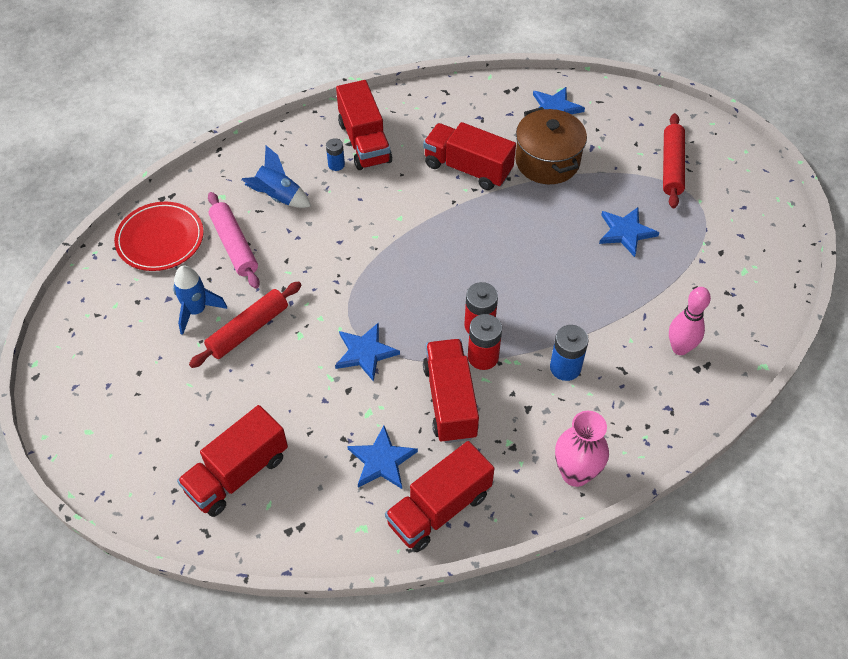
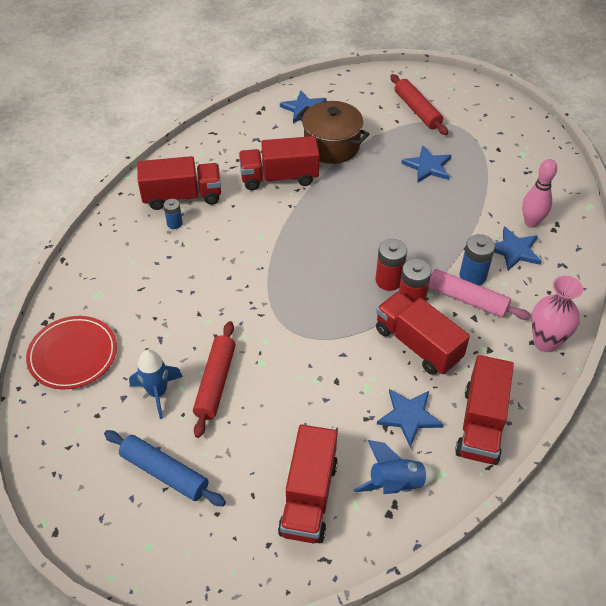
camera: 35 degrees left, 5 degrees down
(147, 380) = (164, 472): none -> blue rolling pin
(234, 245) = (144, 325): pink rolling pin -> pink rolling pin (467, 299)
(278, 197) = (148, 270): blue rocket -> blue rocket (395, 484)
(364, 142) = (182, 196): red truck -> red truck turned 45 degrees counterclockwise
(365, 352) = (324, 346): blue star -> blue star (514, 250)

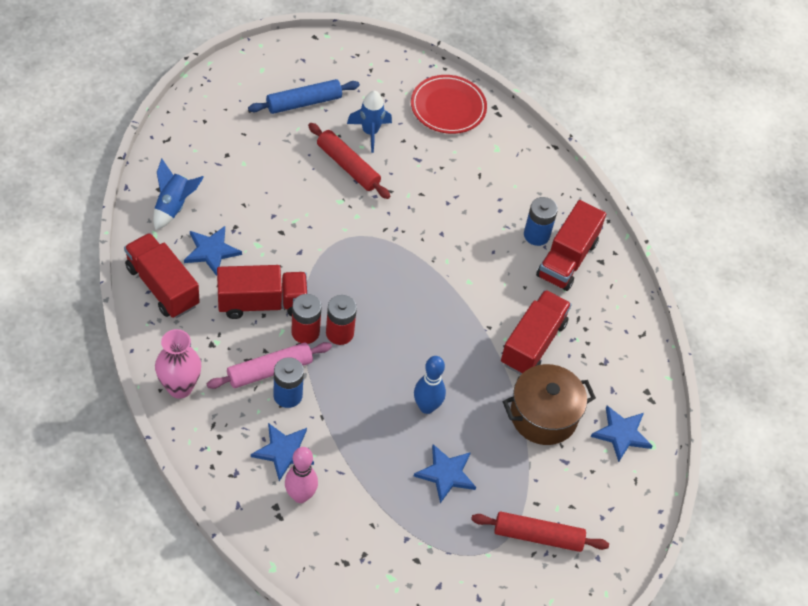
camera: 120 degrees right, 5 degrees up
(174, 223) = (536, 235): blue battery -> blue battery, size x1.63
(308, 497) = (213, 158): red truck -> none
(392, 201) = (426, 407): none -> blue bowling pin

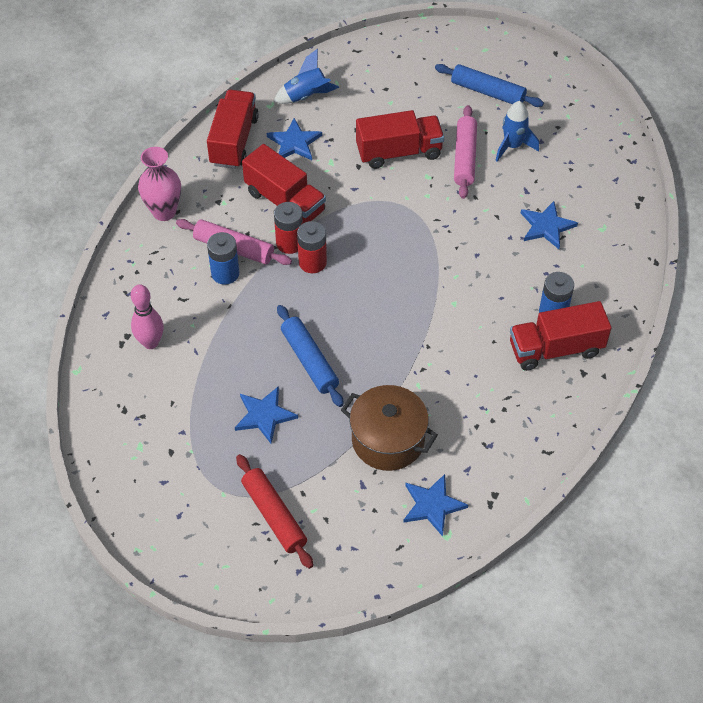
camera: 55 degrees right, 0 degrees up
(283, 451) = (176, 306): blue star -> blue star (546, 226)
(348, 166) = (465, 157): red rolling pin -> pink rolling pin
(426, 407) = (309, 360): blue bowling pin -> blue rolling pin
(448, 107) = (600, 171): red plate -> none
(533, 343) = (447, 384): red truck -> red truck (399, 152)

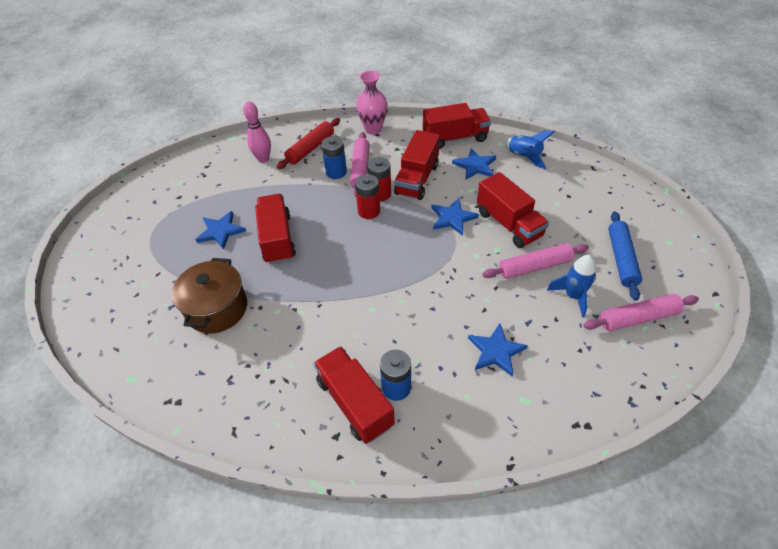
camera: 70 degrees right, 5 degrees down
(274, 515) = (135, 264): red rolling pin -> red rolling pin (310, 148)
(309, 360) = (277, 239): blue rolling pin -> red truck
(432, 505) = (159, 359): blue star -> blue star (452, 218)
(556, 115) = (638, 318): none -> pink rolling pin

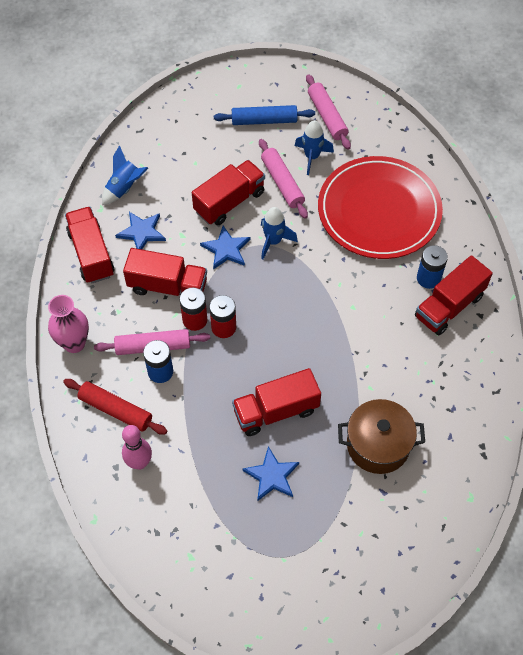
camera: 100 degrees left, 10 degrees up
(459, 253) = (273, 241): none -> blue rocket
(496, 351) = (379, 211): blue star -> red plate

